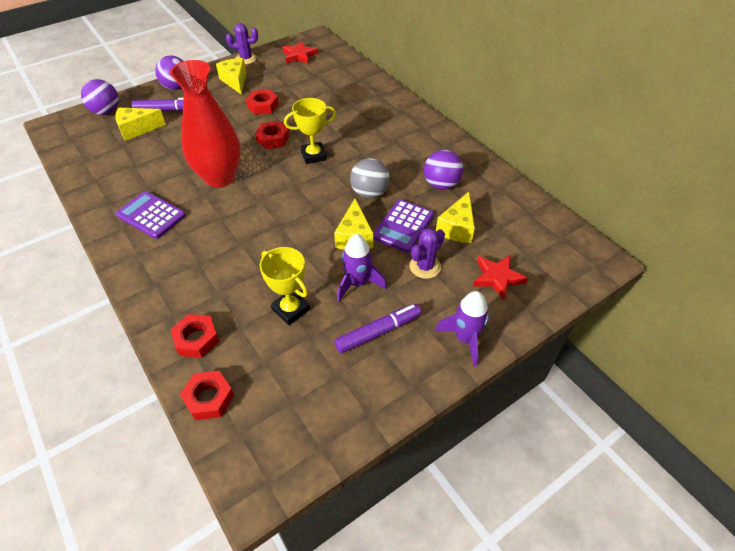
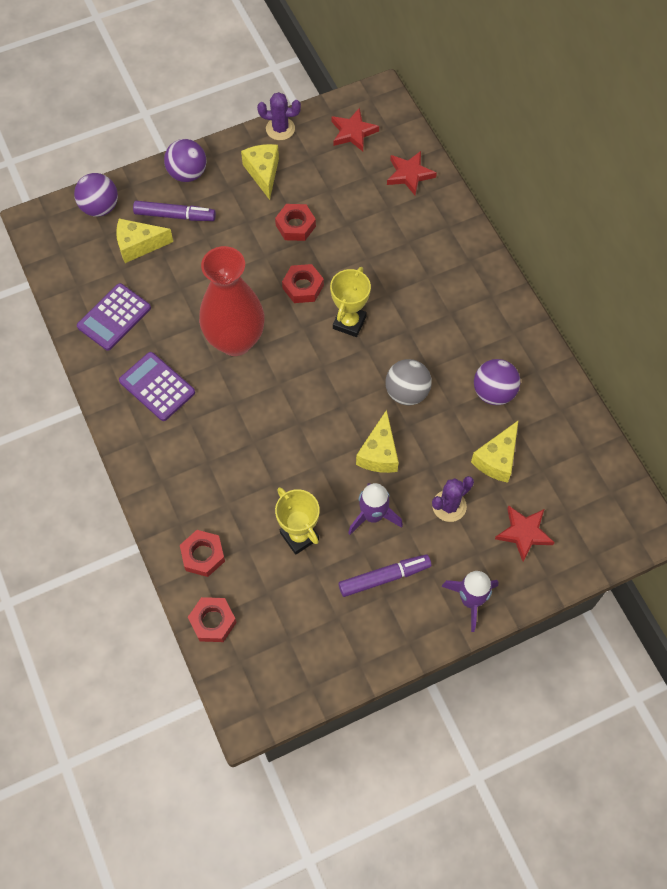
camera: 10 degrees right, 15 degrees up
(313, 155) = (349, 322): yellow trophy -> yellow trophy turned 60 degrees counterclockwise
(344, 72) = (409, 174): none -> red star
(403, 226) = (436, 447): purple calculator -> purple calculator (114, 317)

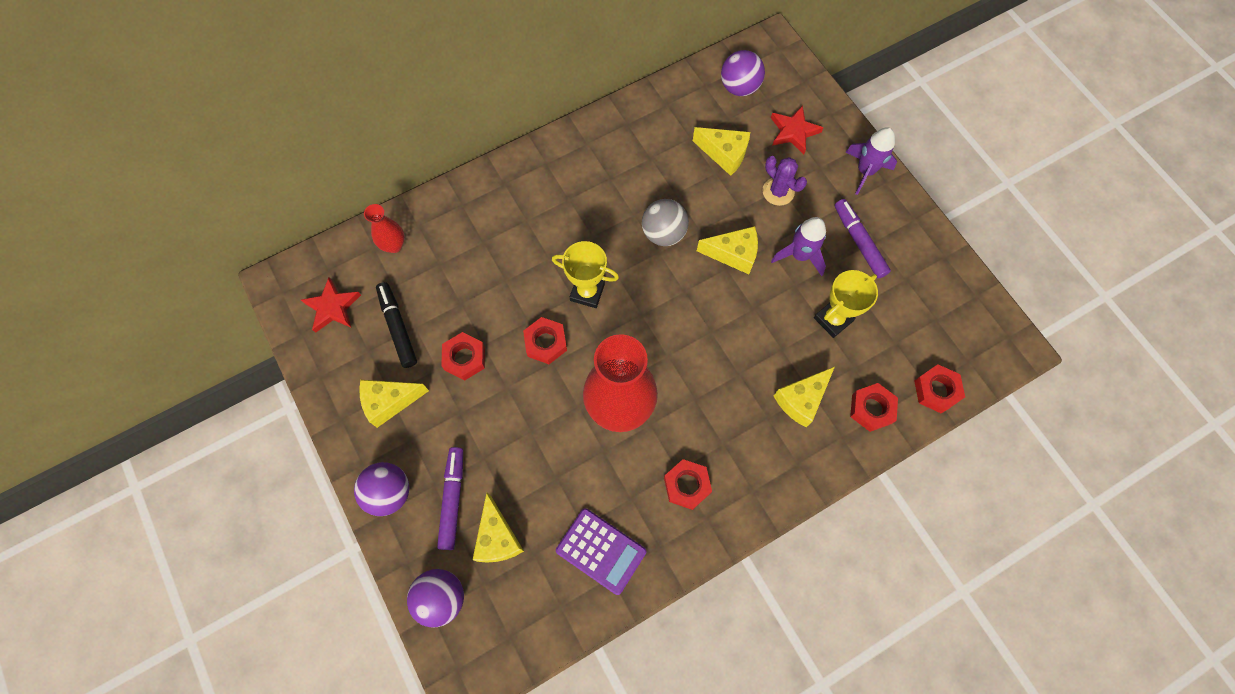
camera: 95 degrees left, 5 degrees up
(157, 387) = (687, 485): purple calculator -> red nut
(221, 493) = (801, 400): none -> yellow cheese
(280, 129) = (324, 389): purple cactus -> none
(329, 178) = (398, 327): none -> black marker
(409, 174) = (394, 245): red star -> red vase
(493, 392) = (654, 158): purple ball -> purple ball (739, 87)

